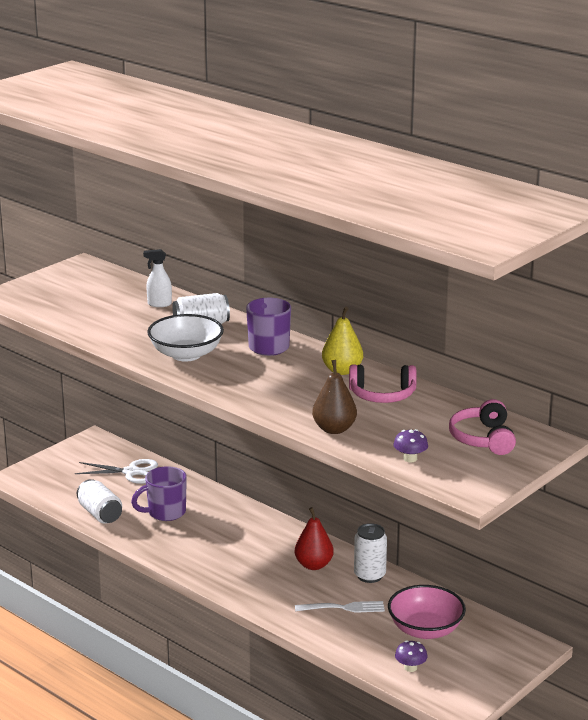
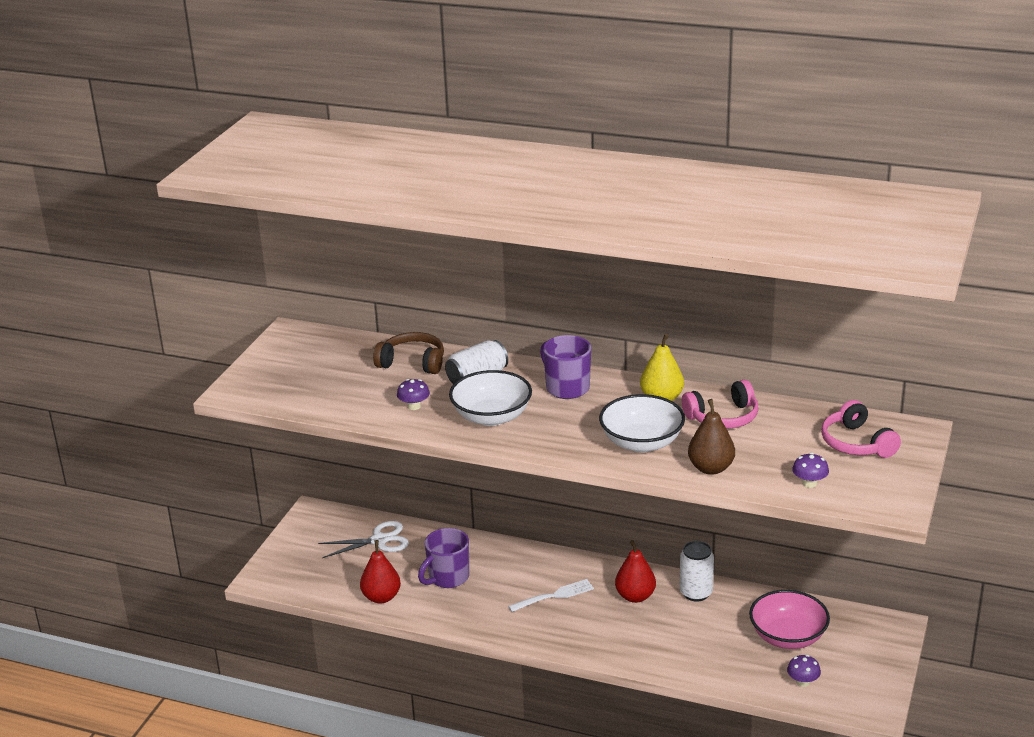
camera: 20 degrees left, 5 degrees up
(100, 514) = (381, 597): white can -> red pear
(131, 334) = (414, 406): none -> purple mushroom
(159, 304) = (412, 362): white spray bottle -> brown headphones
(293, 398) = (641, 443): none -> white bowl
(343, 608) = (696, 636): white fork -> white fork (554, 596)

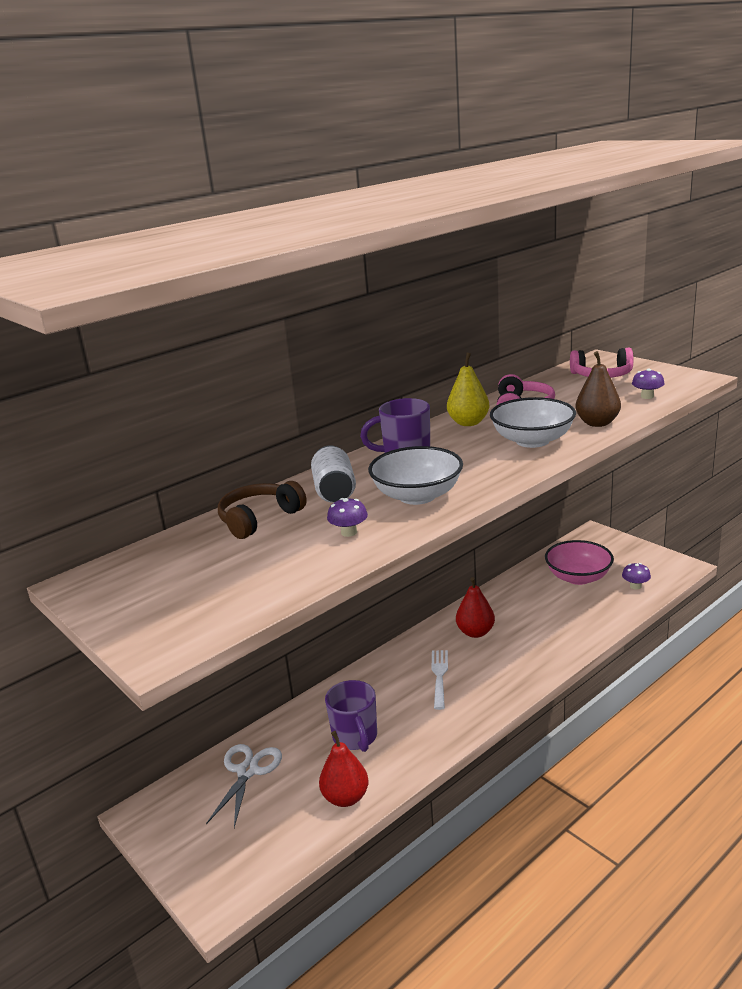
camera: 60 degrees left, 5 degrees down
(696, 593) = (494, 602): white can -> none

